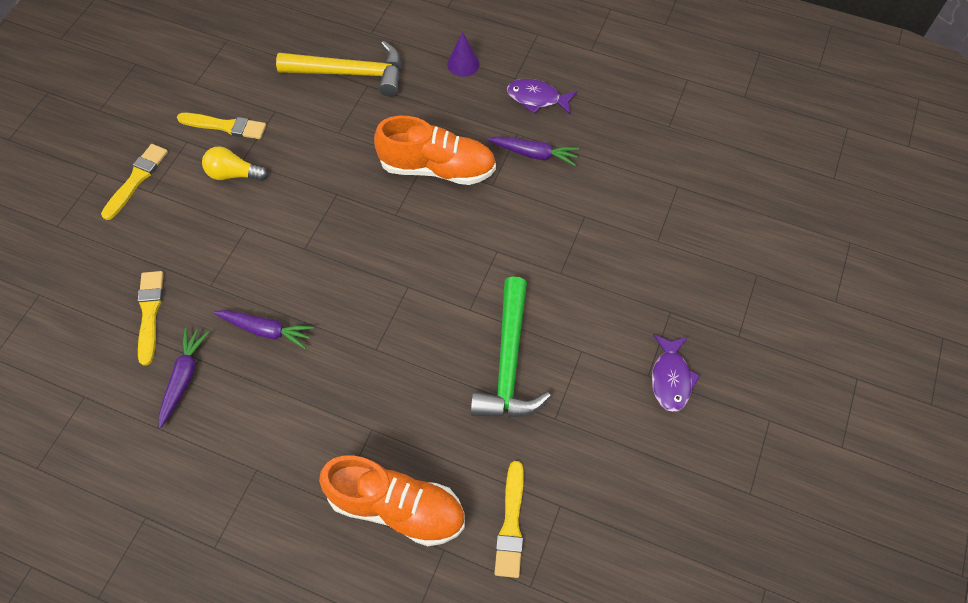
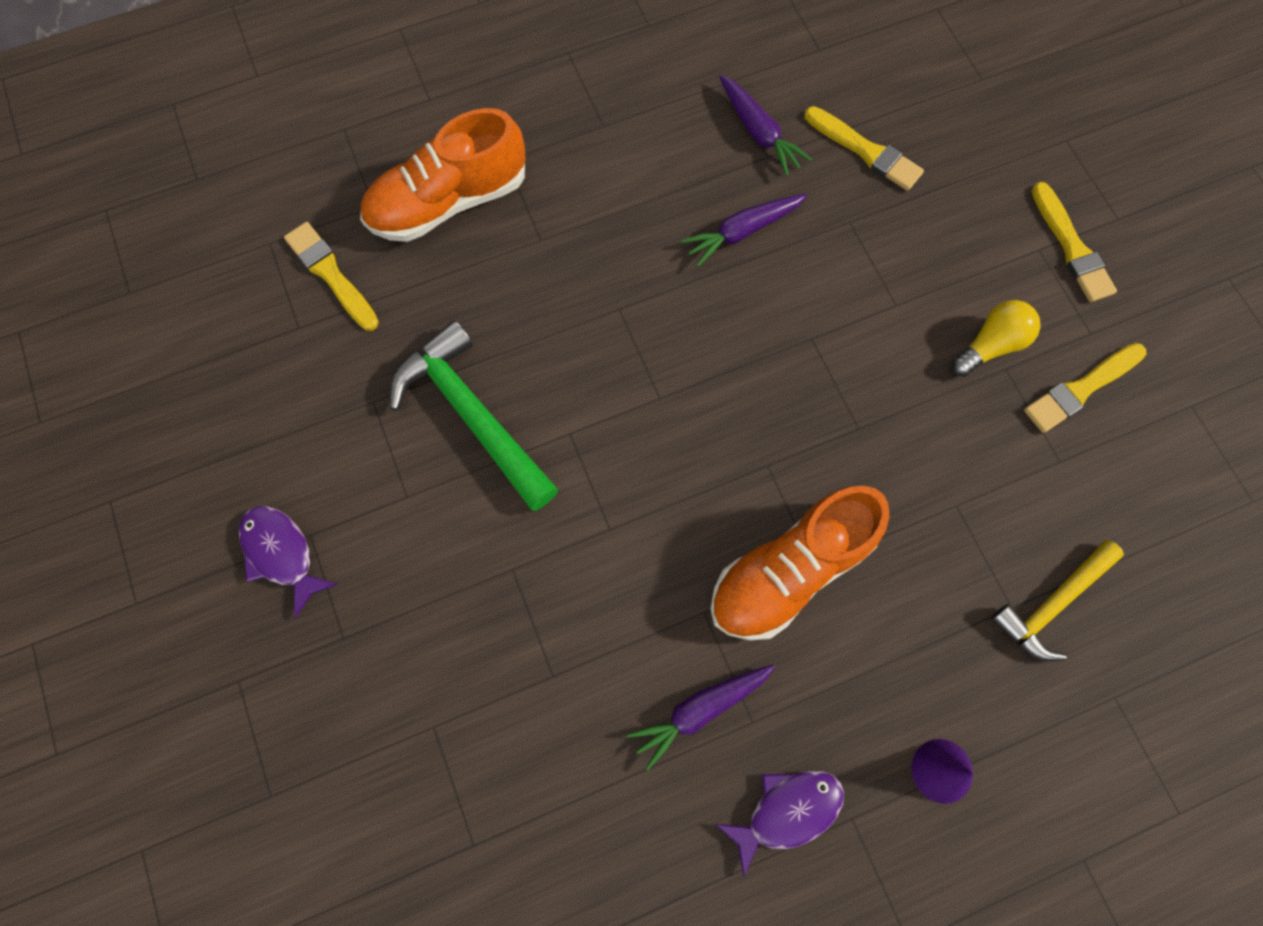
camera: 135 degrees right, 10 degrees up
(350, 73) = (1052, 604): yellow hammer -> yellow hammer, size x0.66

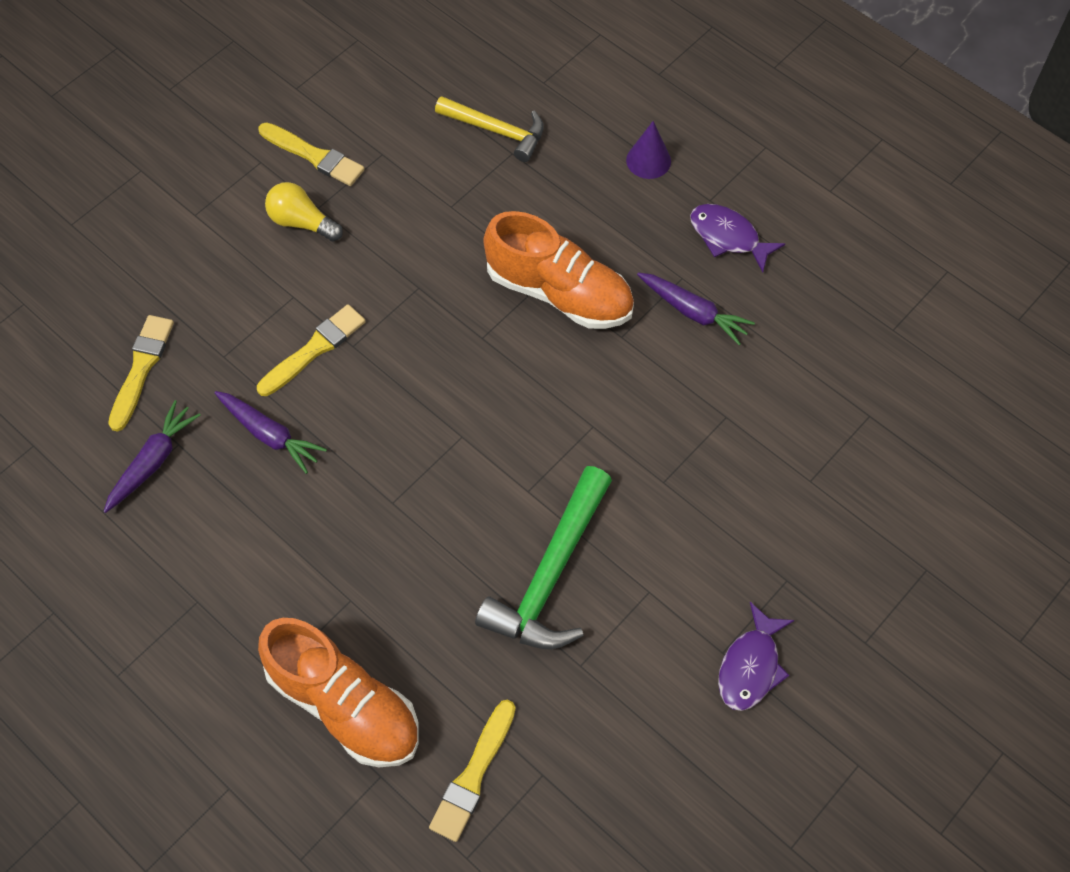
camera: 115 degrees left, 10 degrees down
(1071, 247) = (183, 193): yellow brush -> yellow brush (314, 349)

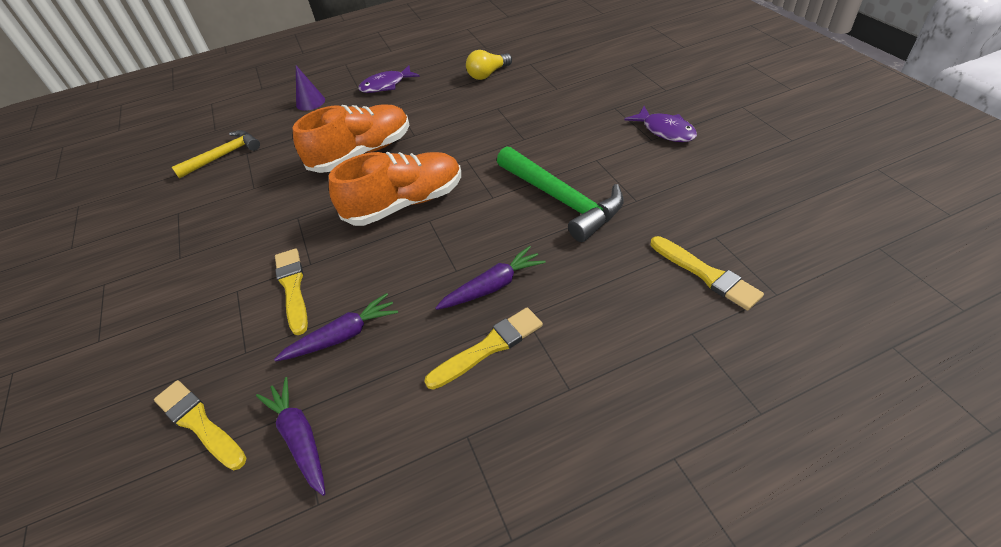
camera: 60 degrees left, 15 degrees down
(302, 222) = (181, 270): yellow light bulb -> yellow light bulb (488, 74)
(314, 156) = (136, 250): yellow brush -> yellow brush (489, 347)
(345, 705) = (618, 342): orange shoe -> orange shoe (405, 203)
(693, 312) = (421, 106): purple carrot -> purple carrot (492, 286)

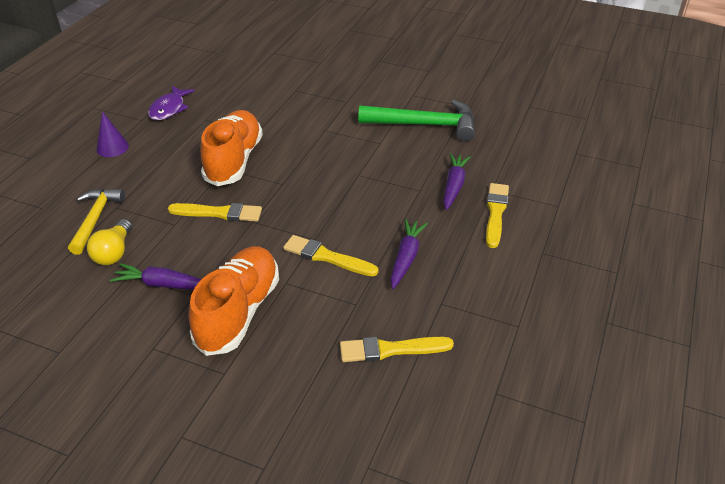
camera: 50 degrees left, 5 degrees down
(300, 438) = (463, 312): purple carrot -> purple carrot (163, 284)
(405, 203) = (325, 174): orange shoe -> orange shoe (239, 312)
(488, 74) = (250, 71): yellow light bulb -> yellow light bulb (114, 252)
(665, 131) = (430, 63): purple fish -> none
(706, 274) = (548, 125): yellow brush -> yellow brush (219, 213)

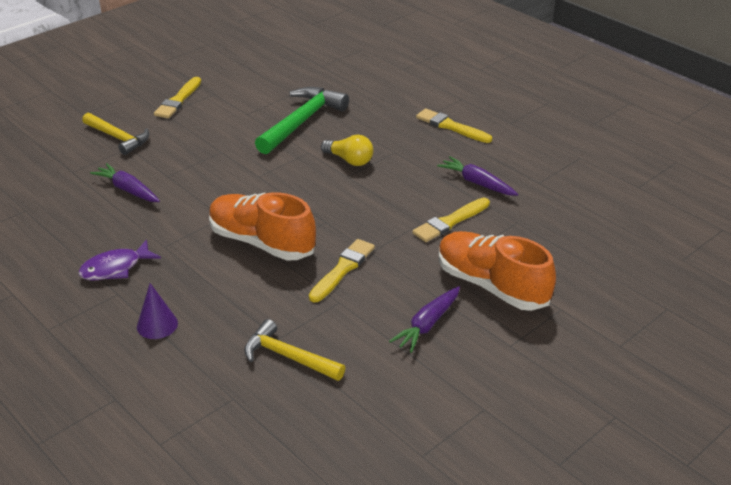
camera: 65 degrees left, 5 degrees down
(114, 252) = (356, 350): yellow light bulb -> yellow light bulb (349, 160)
(169, 109) = (115, 268): purple fish -> purple fish turned 105 degrees clockwise
(329, 54) = (118, 138): none -> yellow hammer
(391, 349) = (576, 219): yellow brush -> yellow brush (178, 100)
(453, 186) = (402, 134): purple carrot -> purple carrot (128, 190)

